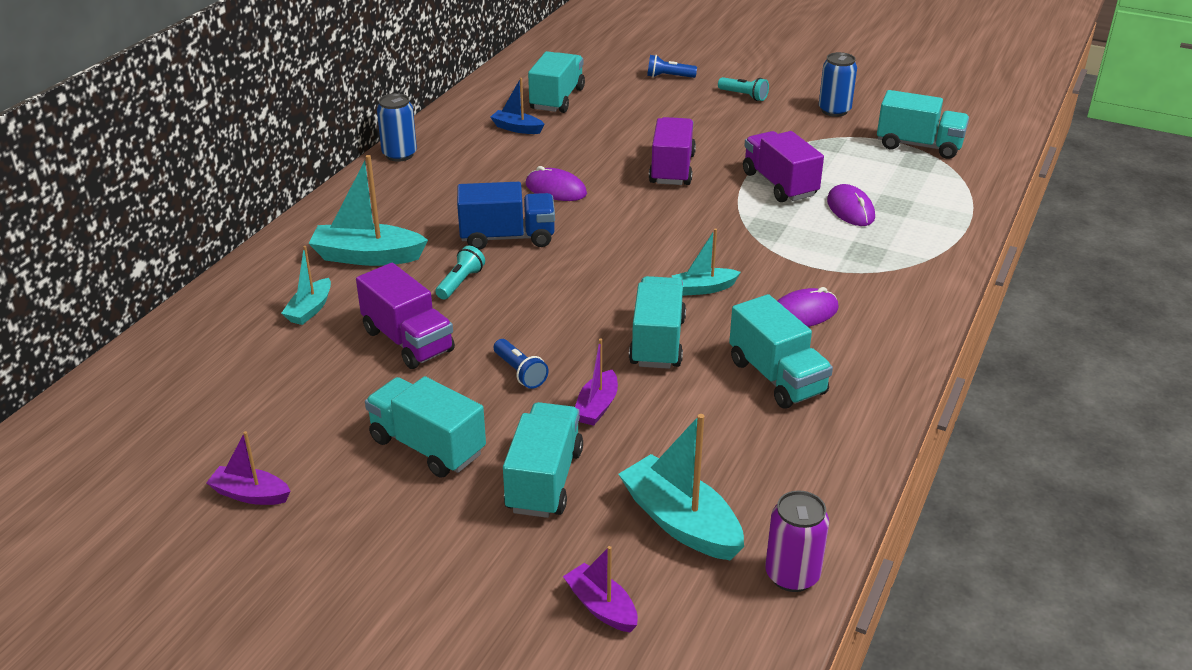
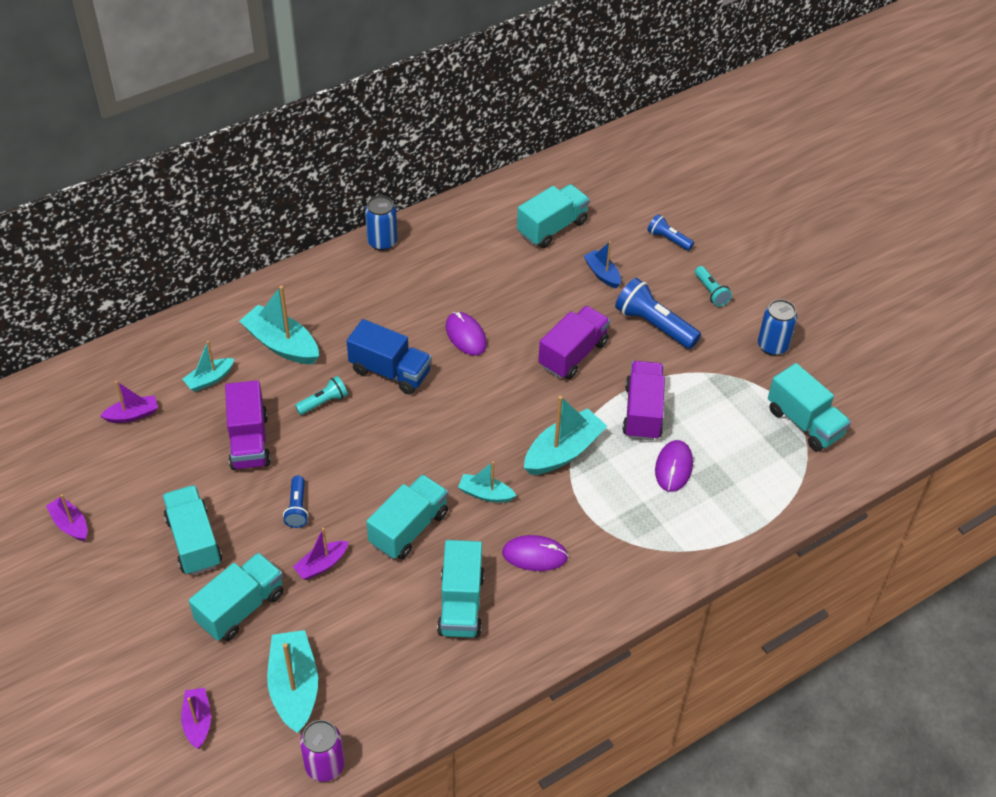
camera: 30 degrees right, 15 degrees up
(242, 370) = (132, 415): none -> purple boat
(517, 128) = (492, 250): blue boat -> blue boat (602, 274)
(721, 129) = (654, 325): none -> blue flashlight
(741, 233) = (563, 452): none -> turquoise boat

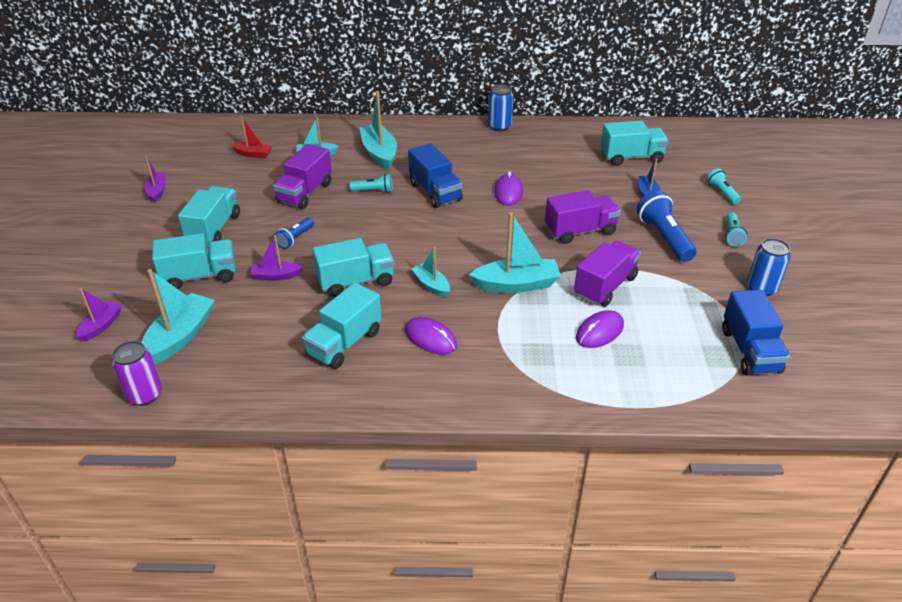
camera: 35 degrees right, 10 degrees down
(132, 415) = (253, 154): purple boat -> red boat
(668, 239) = (722, 193): blue flashlight -> turquoise flashlight
(804, 422) = (750, 351): turquoise truck -> blue truck

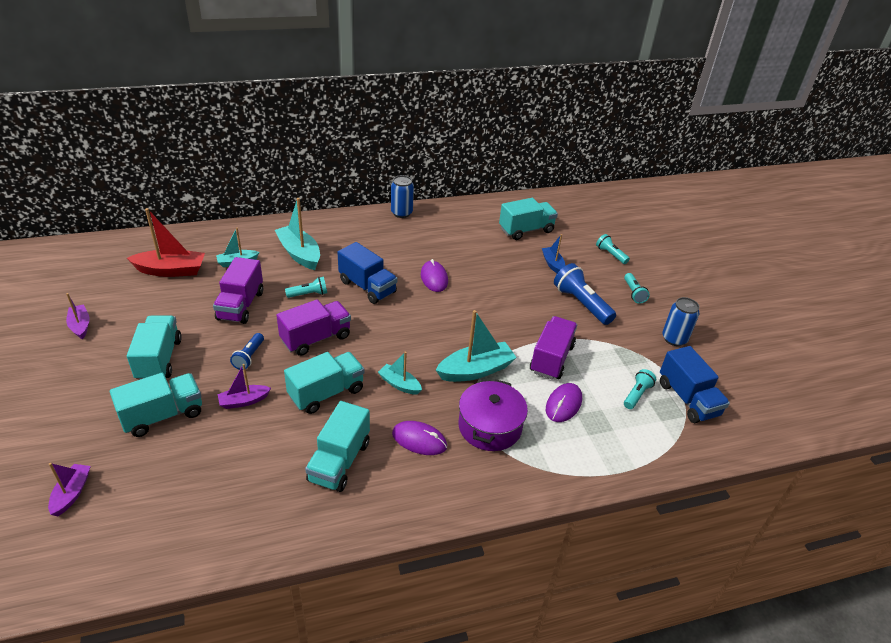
camera: 20 degrees left, 0 degrees up
(144, 395) = (150, 564): purple can -> none
(180, 337) = (166, 489): turquoise boat -> none
(253, 154) = (171, 270): red boat -> red boat, size x1.73
(509, 339) = (490, 426): none -> purple pot
(580, 231) = (510, 308): purple truck -> purple truck (316, 338)
(689, 336) = (637, 394): none -> turquoise flashlight

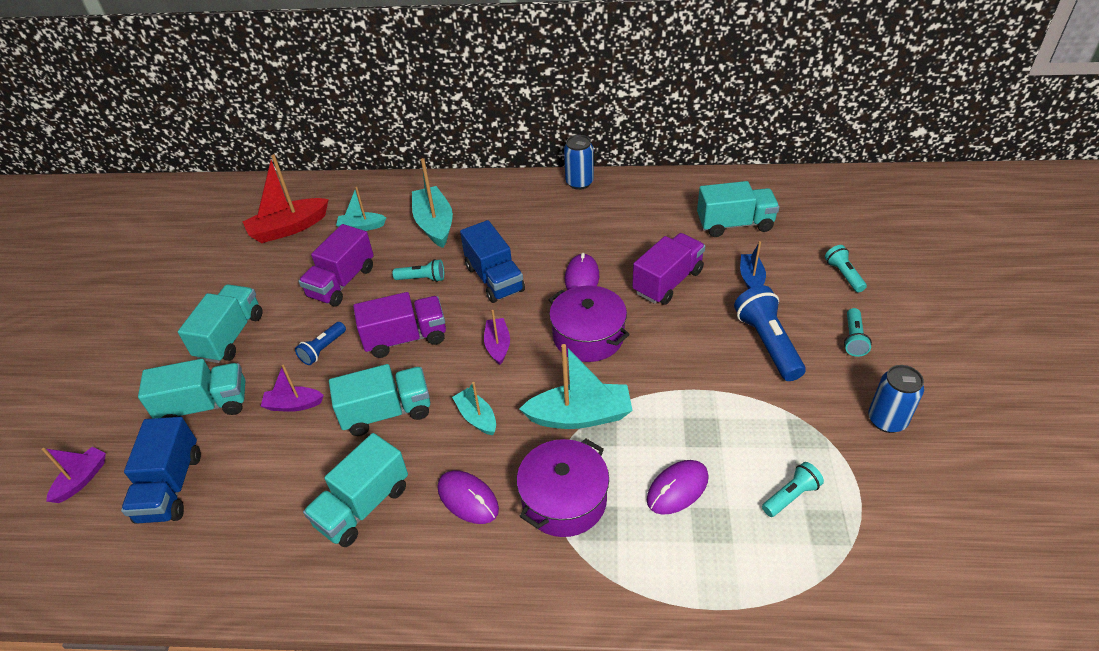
camera: 25 degrees right, 5 degrees up
(80, 326) = (173, 282): purple boat -> purple boat (498, 345)
(171, 270) = (288, 228): red boat -> red boat turned 135 degrees clockwise
(457, 316) = (588, 336): none -> purple pot
(551, 359) = (689, 418): purple truck -> purple truck (667, 282)
(688, 399) = (867, 519): blue truck -> blue truck (171, 487)

